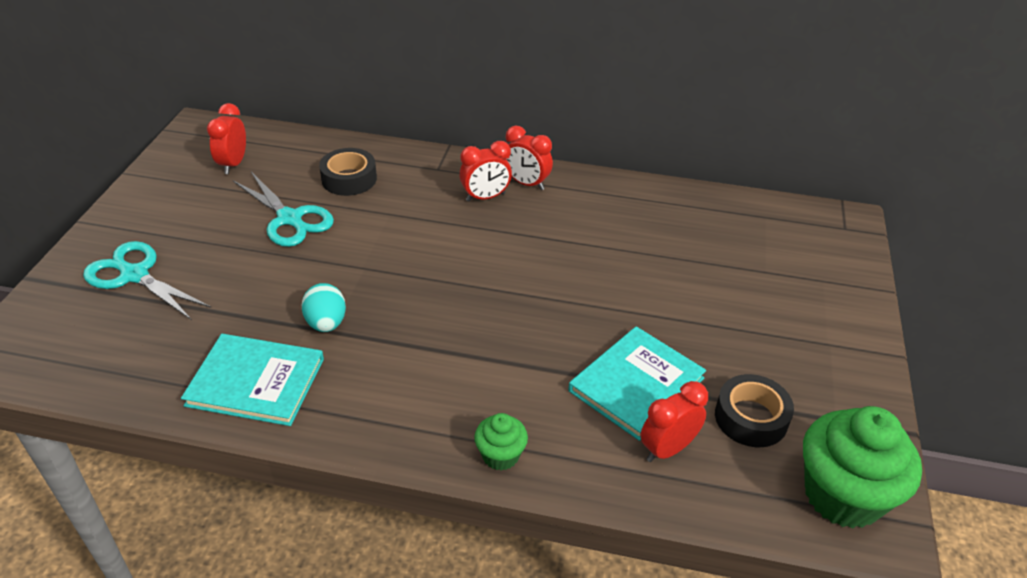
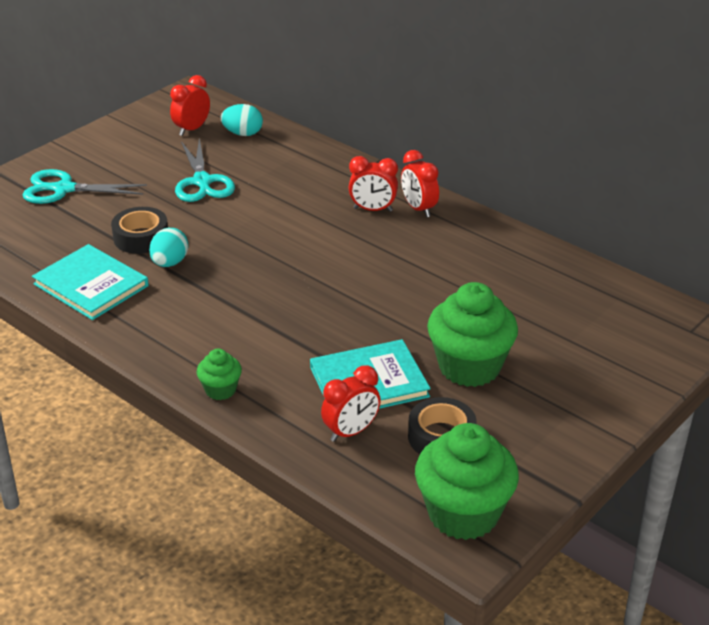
camera: 30 degrees right, 5 degrees down
(134, 275) = (63, 189): turquoise scissors -> turquoise scissors turned 60 degrees counterclockwise
(292, 154) = (243, 134): none -> turquoise egg
(349, 179) = (272, 164): black tape -> black tape (141, 237)
(667, 449) = (351, 432): red clock -> red clock turned 150 degrees clockwise
(709, 331) = (469, 367): none -> green cupcake

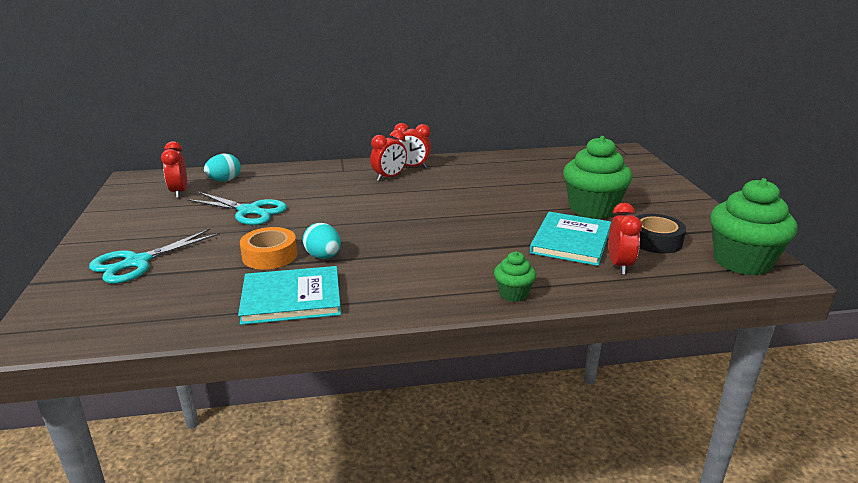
camera: 50 degrees left, 10 degrees down
(141, 237) = (270, 256): black tape -> orange tape

